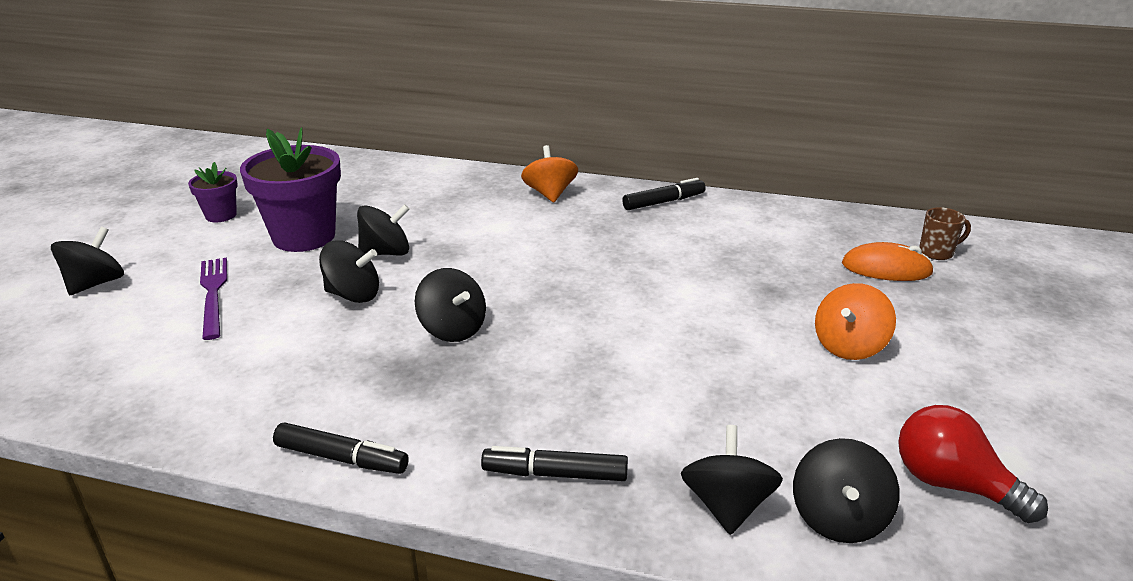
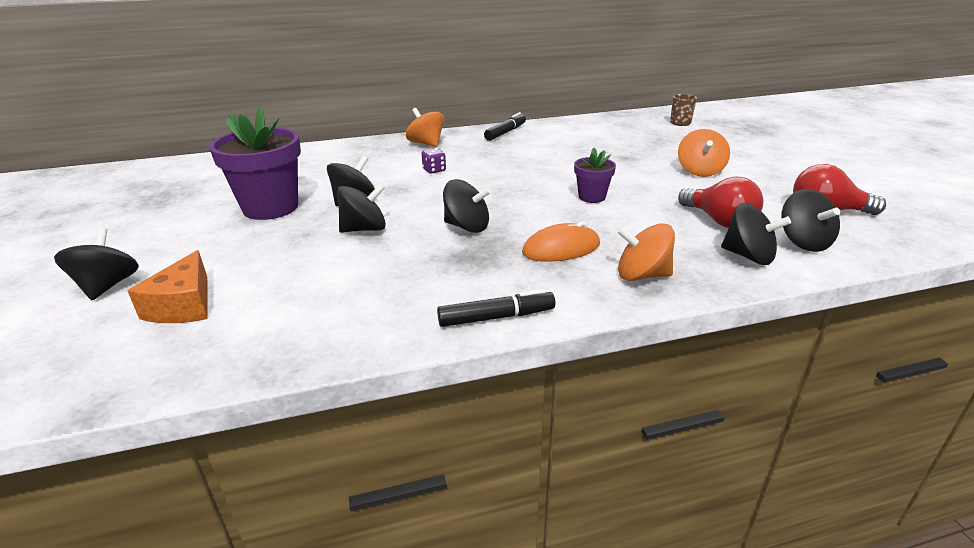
camera: 30 degrees left, 0 degrees up
(123, 327) = (184, 305): none -> orange cheese
(213, 294) = (241, 260): purple fork -> none
(221, 215) = (171, 213): purple flower pot -> purple flower pot (592, 197)
(512, 236) = (434, 170): none -> purple dice
(555, 474) = (642, 275): black marker -> orange spinning top
(727, 505) = (748, 256): black spinning top -> black spinning top turned 150 degrees clockwise
(763, 436) = (719, 221): none -> red light bulb
(886, 268) = (667, 135): orange mouse -> orange mouse (561, 249)

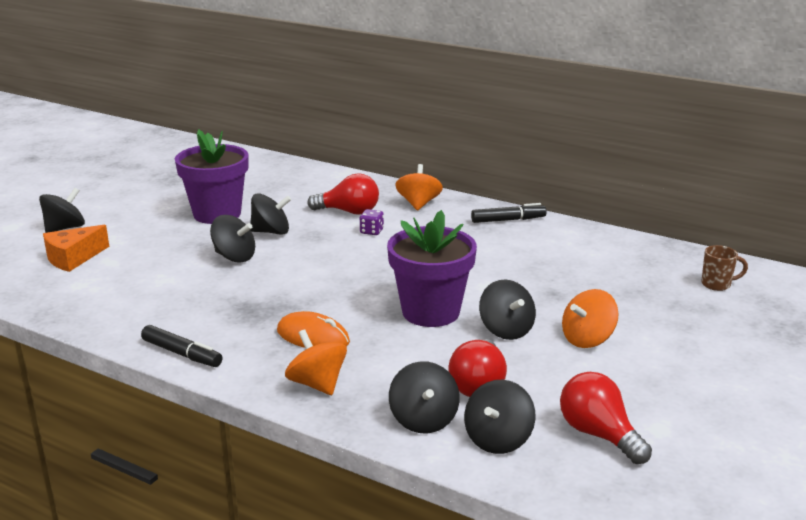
camera: 45 degrees right, 5 degrees down
(387, 165) = (349, 212): none -> red light bulb
(467, 227) = (293, 288): black spinning top -> black spinning top (506, 330)
(592, 197) = (430, 312): purple flower pot -> purple flower pot, size x1.97

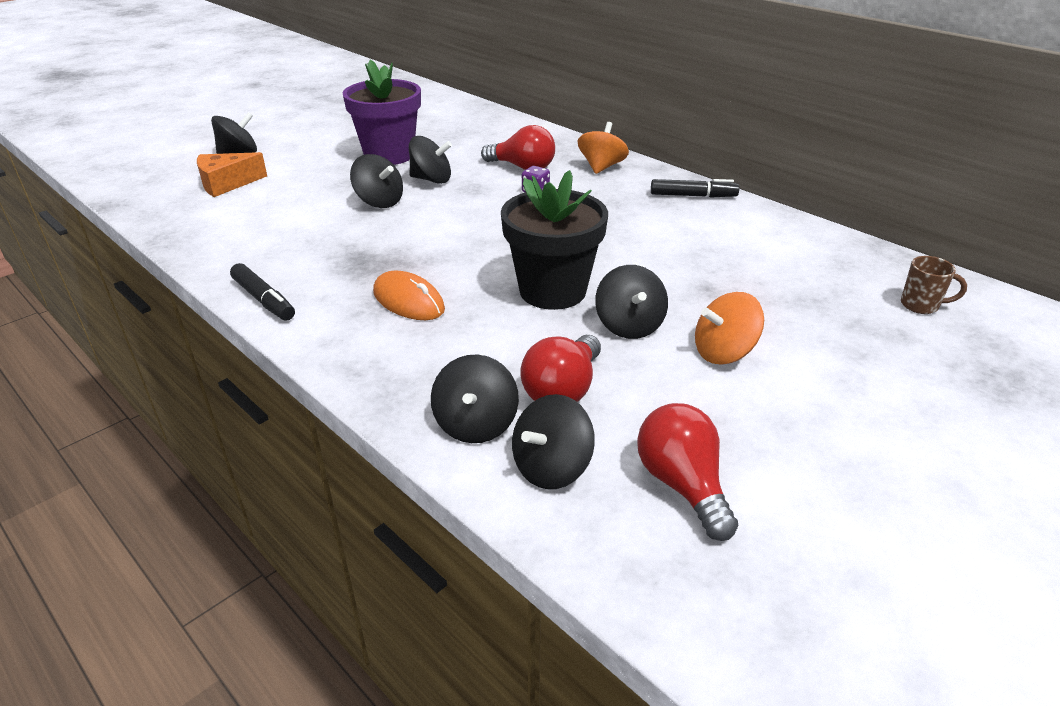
camera: 15 degrees right, 10 degrees up
(317, 384) = (381, 358): orange spinning top -> none
(430, 312) = (552, 291): purple flower pot -> black flower pot

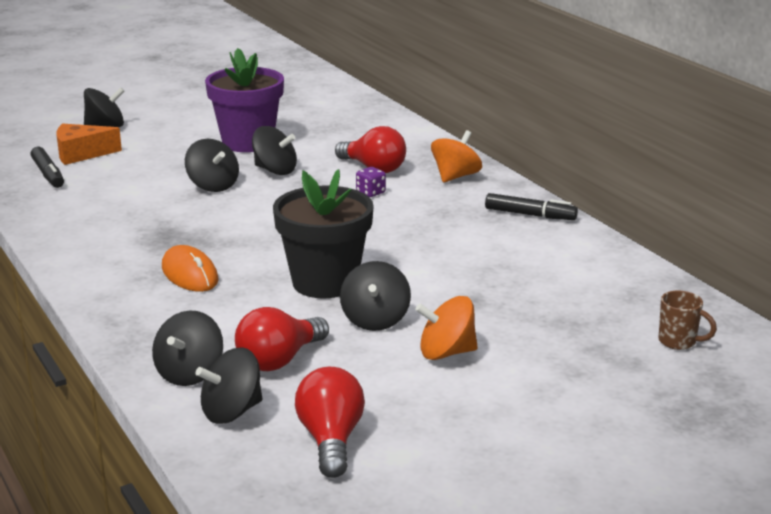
camera: 15 degrees right, 10 degrees down
(263, 299) = (66, 257): black marker -> black marker (48, 174)

